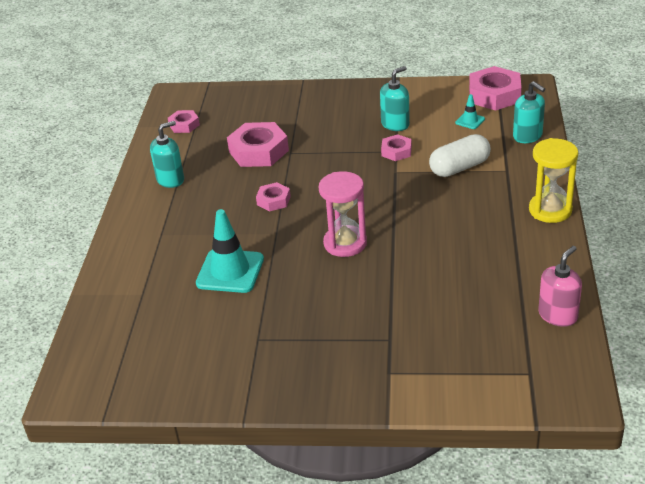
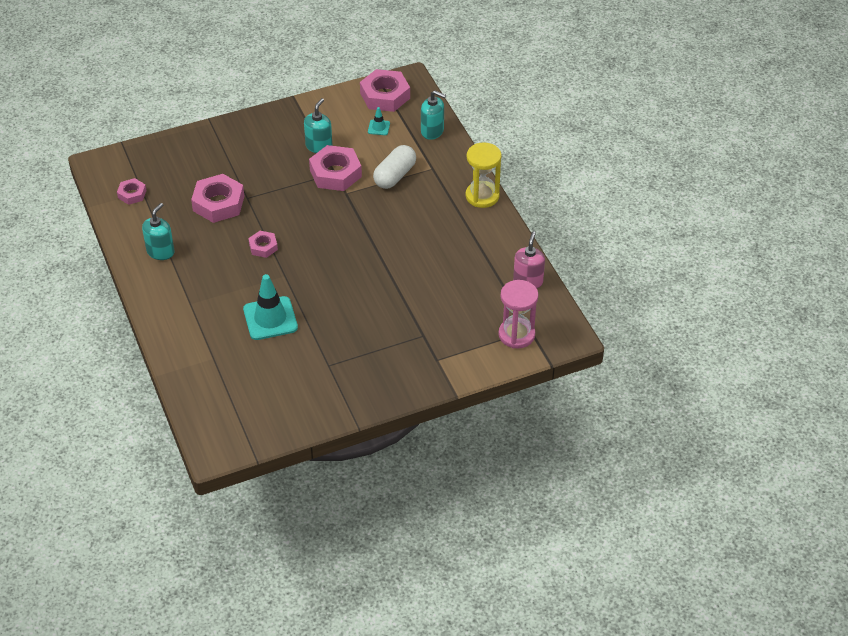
camera: 30 degrees left, 10 degrees up
(345, 243) = (345, 268): pink hourglass -> pink hourglass (516, 335)
(396, 151) = (335, 173): pink nut -> pink nut, size x1.84

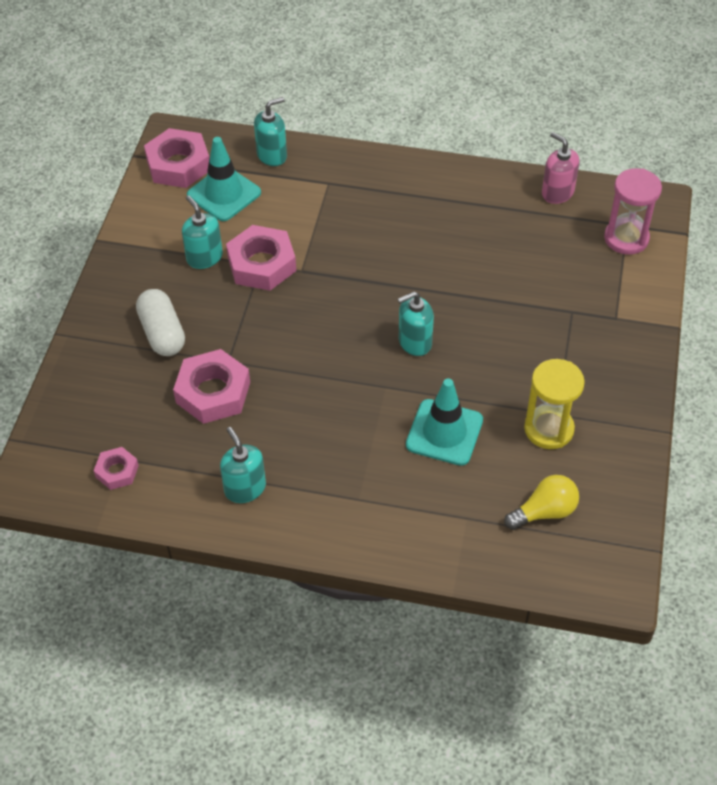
camera: 55 degrees left, 5 degrees up
(245, 392) = (544, 512): none -> yellow light bulb
(263, 247) = (323, 384): pink nut -> none
(331, 272) = (414, 342): none -> turquoise soap dispenser
(379, 127) = (224, 194): turquoise traffic cone -> turquoise traffic cone, size x2.12
(395, 176) = (312, 217): white capsule -> white capsule (162, 333)
(482, 196) = (405, 166): yellow hourglass -> yellow hourglass (548, 429)

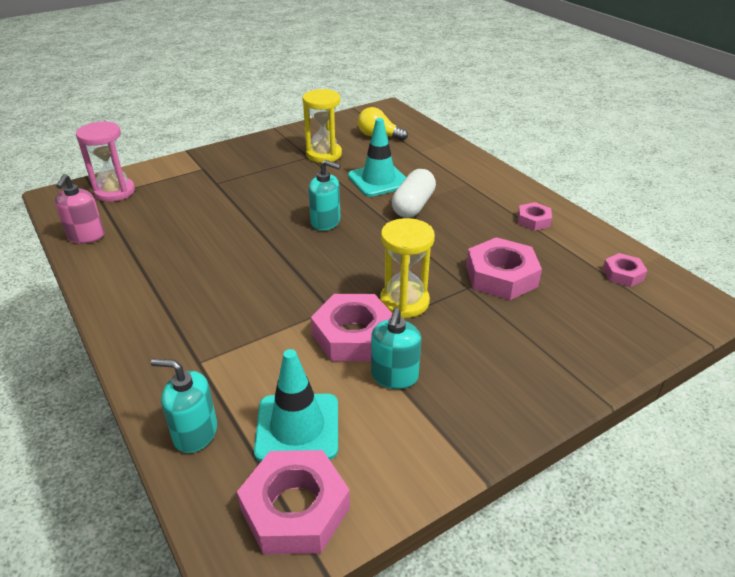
camera: 135 degrees left, 15 degrees down
(162, 333) = (502, 339): white capsule -> white capsule (413, 206)
(245, 488) = (533, 220): turquoise soap dispenser -> pink nut
(259, 313) = (404, 302): none -> yellow hourglass

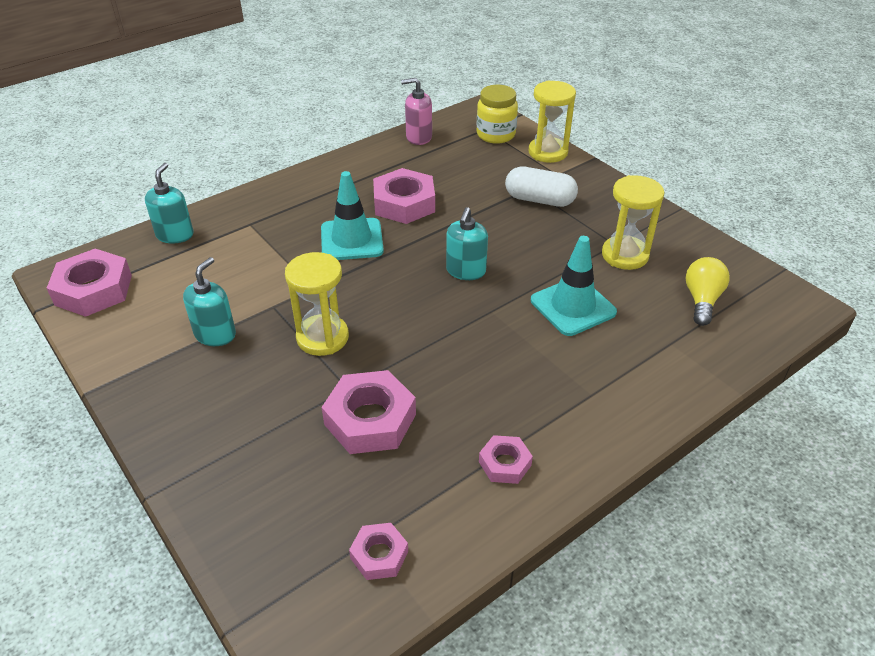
camera: 85 degrees right, 5 degrees up
(115, 192) = (495, 135): pink hourglass -> yellow jar
(164, 169) = (548, 152): none -> yellow hourglass
(297, 427) = (168, 283): turquoise traffic cone -> turquoise traffic cone (352, 240)
(353, 335) = (274, 305): pink nut -> pink nut (404, 203)
(394, 376) = (215, 334): turquoise soap dispenser -> turquoise soap dispenser turned 105 degrees clockwise
(413, 206) = (516, 340): white capsule -> white capsule (539, 200)

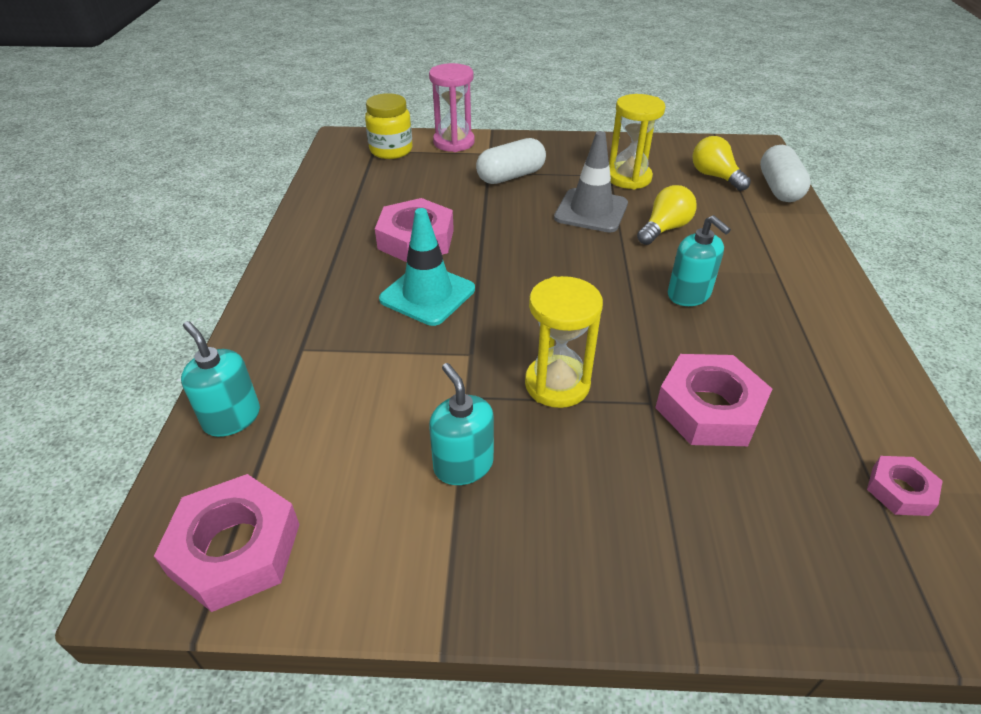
camera: 50 degrees left, 0 degrees up
(418, 137) = (329, 185): pink soap dispenser -> none
(465, 271) = (558, 255): turquoise soap dispenser -> turquoise soap dispenser (689, 295)
(505, 463) = (827, 355): pink nut -> none
(546, 259) = (591, 211): none -> grey traffic cone
(548, 152) = (454, 142): yellow hourglass -> pink hourglass
(573, 306) = (664, 229): turquoise traffic cone -> yellow light bulb
(740, 346) = (779, 188): none -> white capsule

